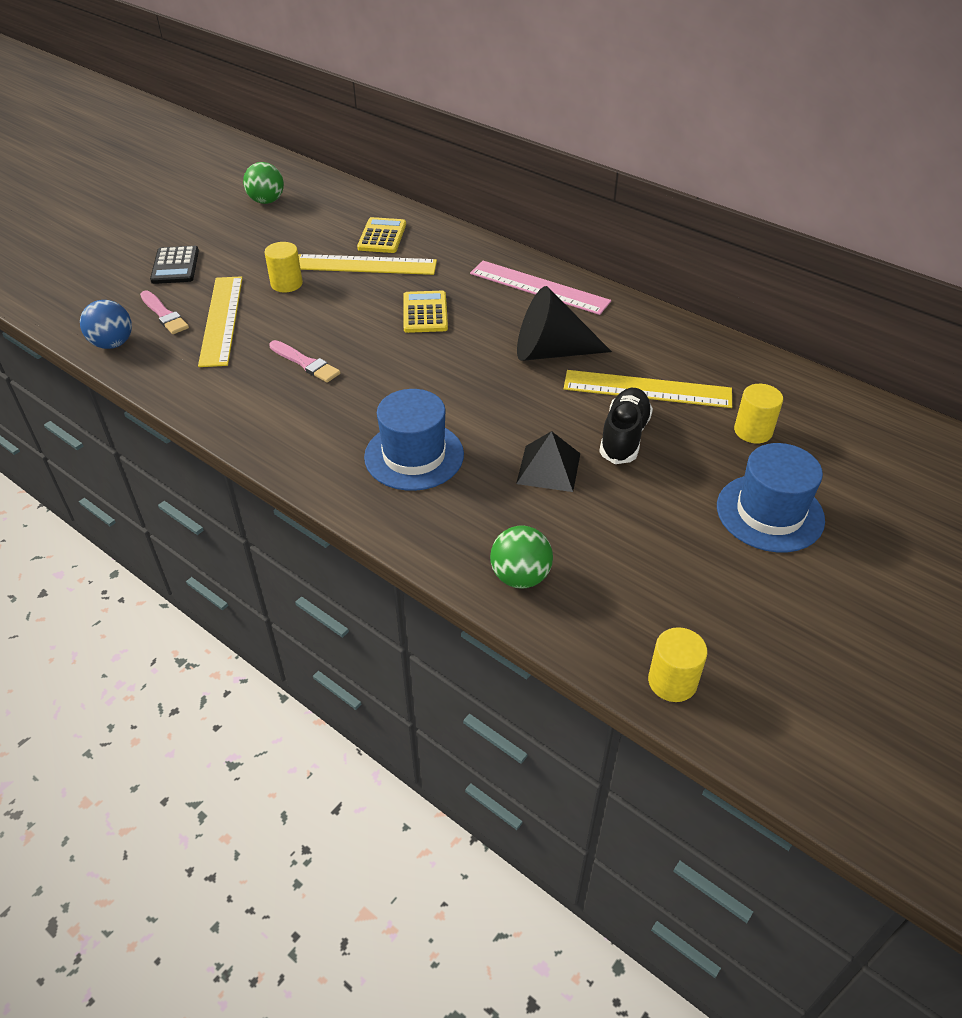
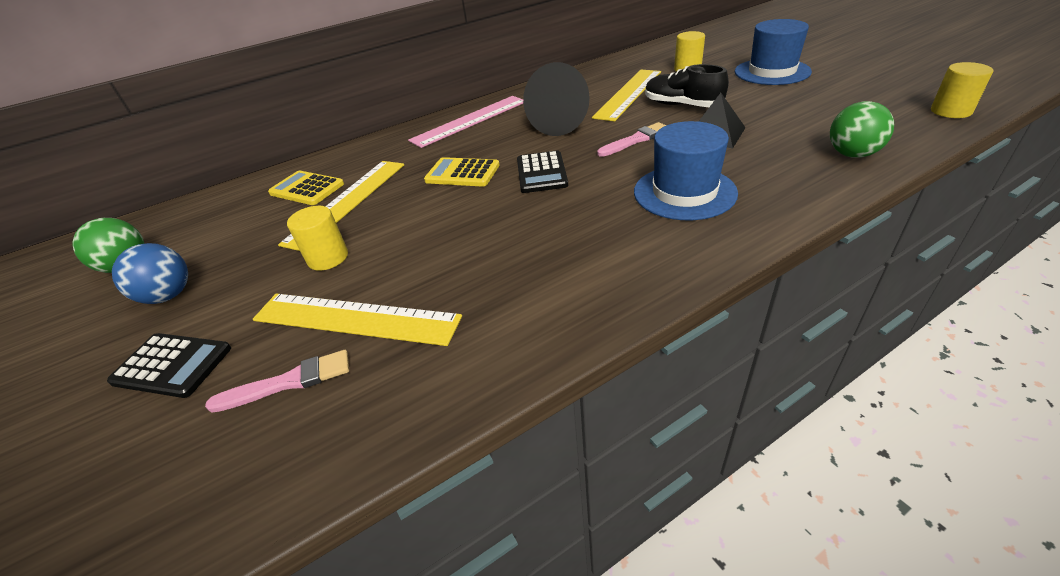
camera: 65 degrees left, 5 degrees down
(113, 344) = (312, 456): blue ball -> blue ball (169, 295)
(305, 363) = (497, 251): pink brush -> pink brush (636, 140)
(435, 360) = (541, 173): none -> black calculator

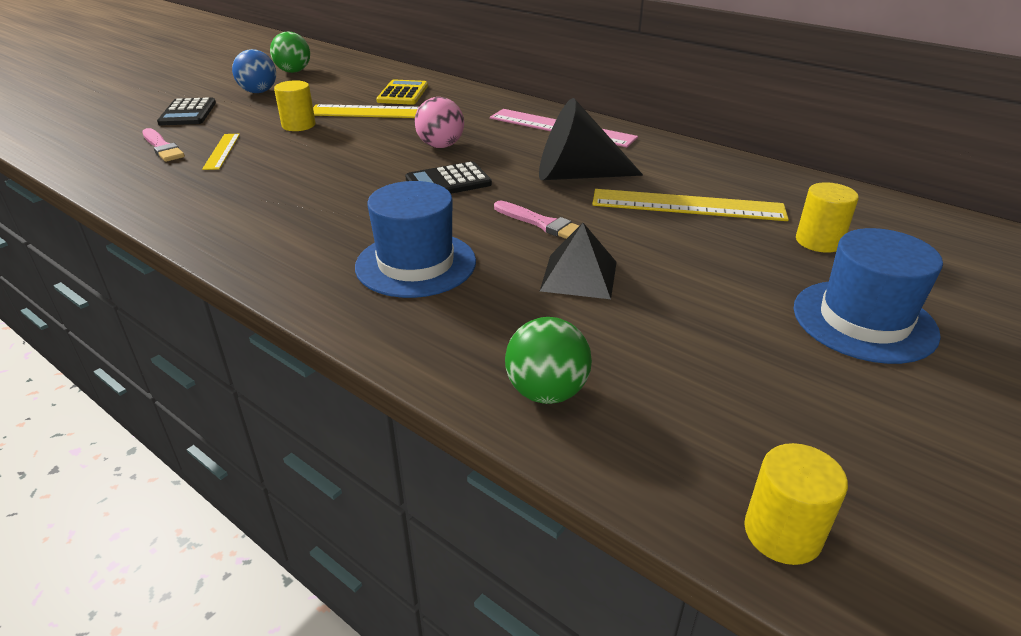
camera: 65 degrees right, 5 degrees down
(354, 319) = (221, 151): yellow ruler -> yellow ruler, size x0.54
(462, 173) = (440, 146): yellow calculator -> pink ball
(682, 105) = (667, 246): black shoe -> none

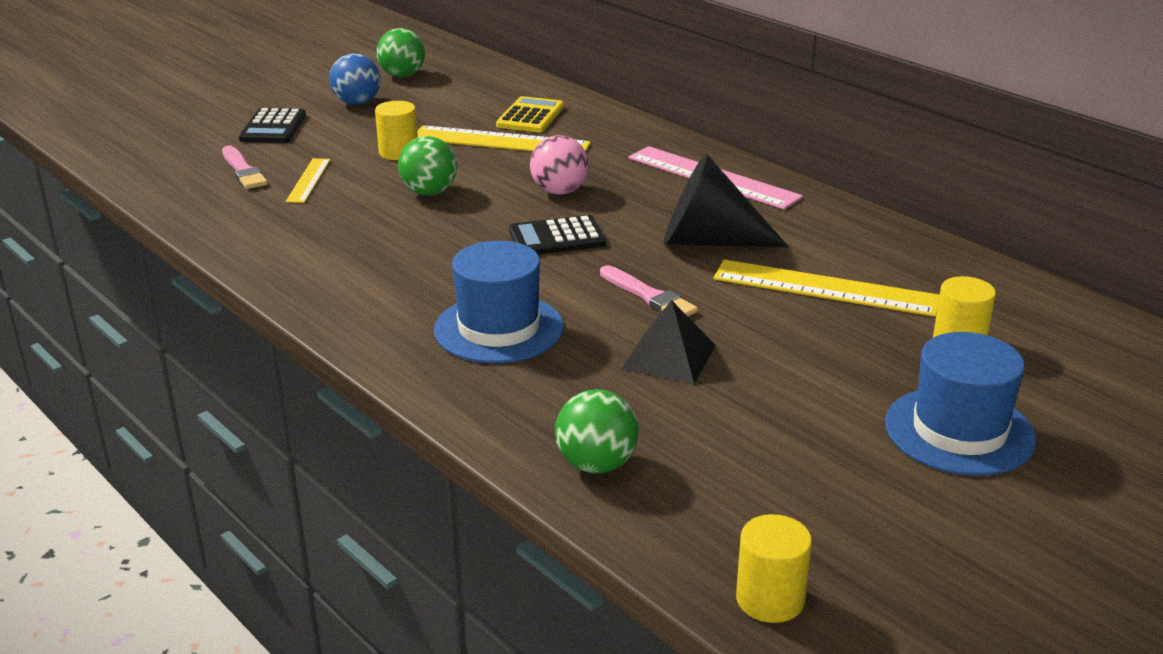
camera: 10 degrees right, 5 degrees down
(330, 154) = (429, 192): none -> green ball

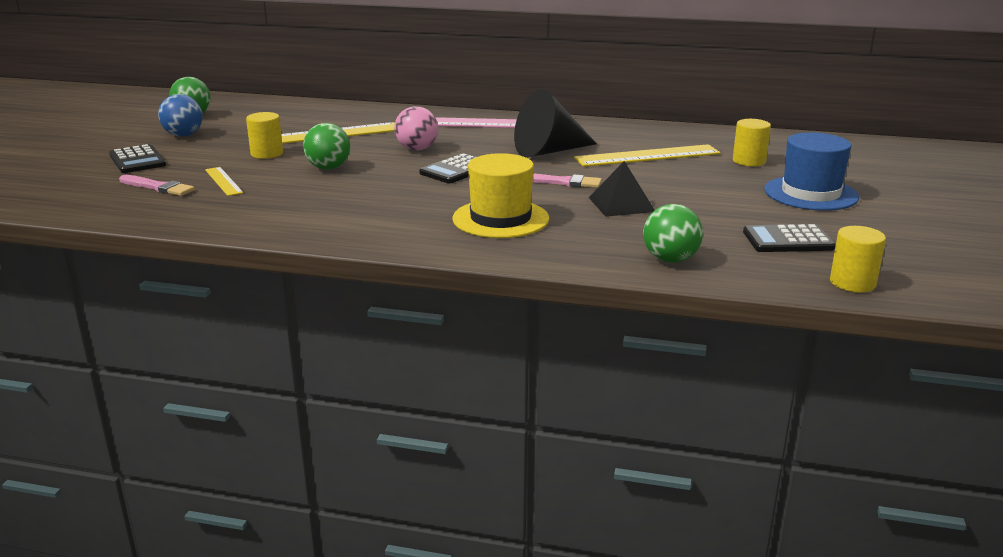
camera: 35 degrees left, 5 degrees down
(499, 329) = (500, 219): blue hat -> yellow hat
(530, 116) = (329, 119): yellow calculator -> none
(795, 495) = (787, 240): none -> black calculator

